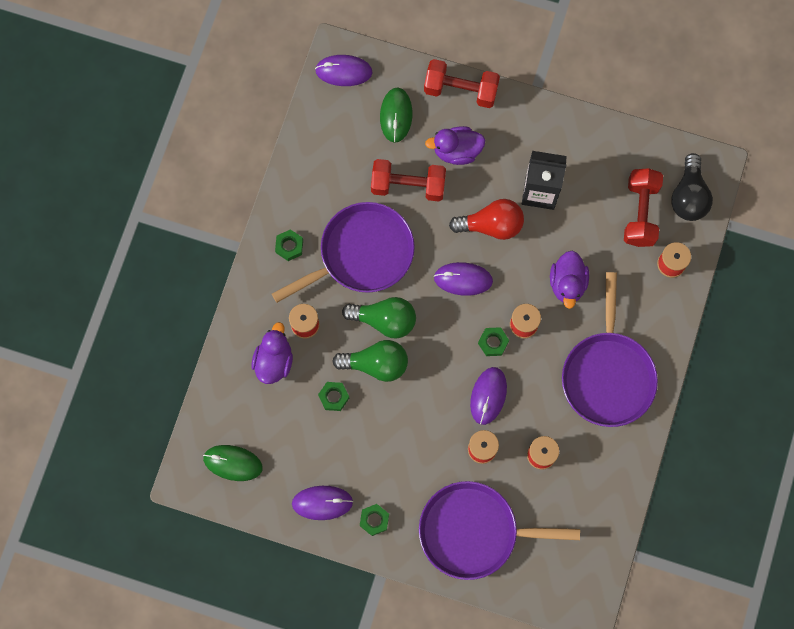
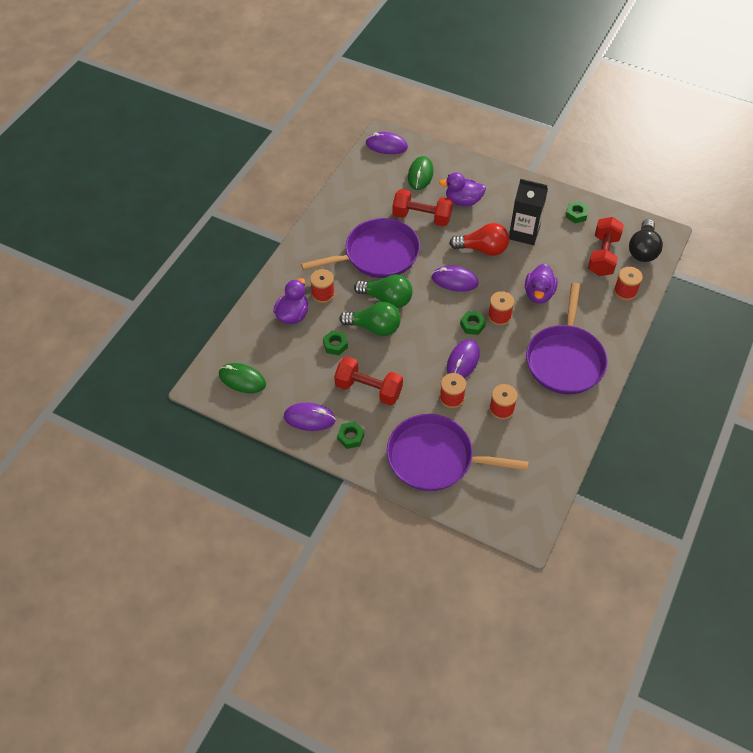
camera: 10 degrees right, 20 degrees down
(289, 246) = (322, 243): green nut -> green nut (576, 214)
(460, 90) = (472, 166): red dumbbell -> red dumbbell (368, 389)

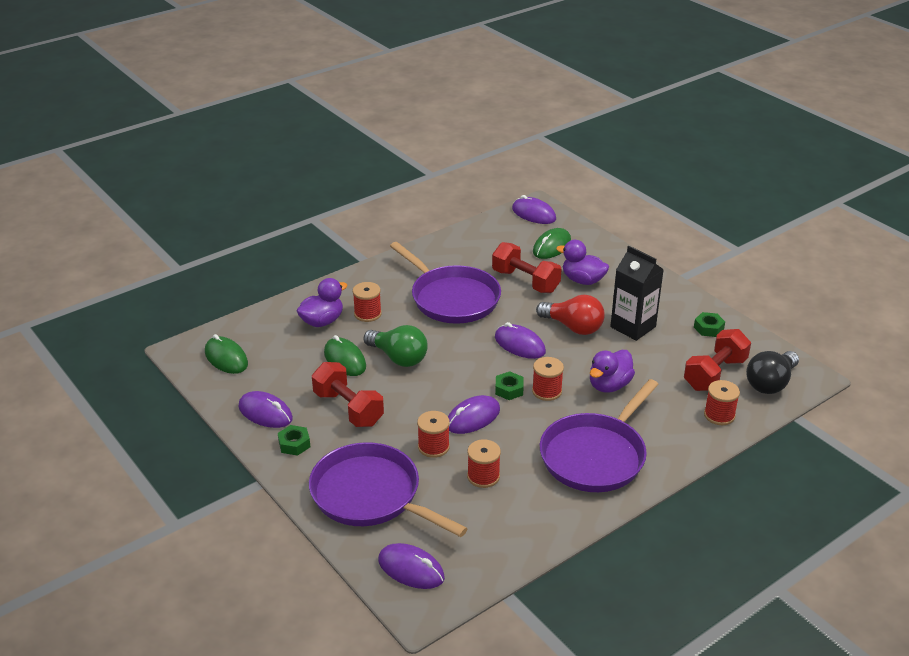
camera: 25 degrees right, 20 degrees down
(335, 345) = (345, 360): green nut -> green mouse
(377, 254) = (452, 298): purple pan -> purple pan turned 45 degrees clockwise
(387, 299) = (431, 338): green light bulb -> none
(502, 506) = (411, 569): none -> purple mouse

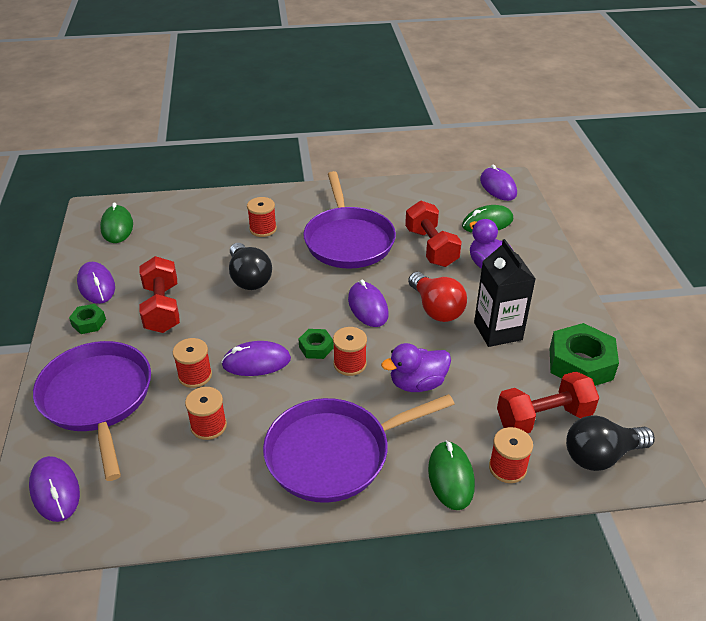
camera: 30 degrees right, 5 degrees up
(322, 321) = (220, 222): purple duck -> none
(345, 360) = (204, 263): green mouse -> green mouse (450, 477)
(398, 358) = (249, 278): green light bulb -> black light bulb
(708, 328) = (580, 363): green nut -> green nut, size x1.97

